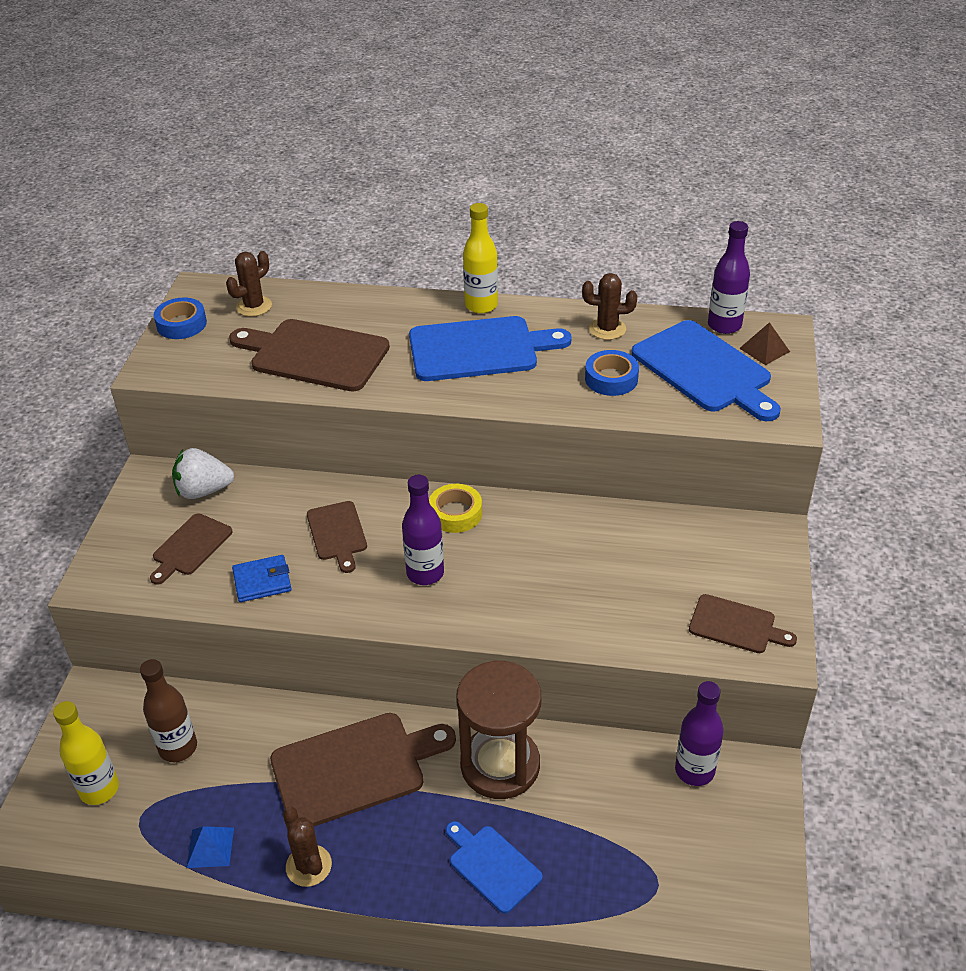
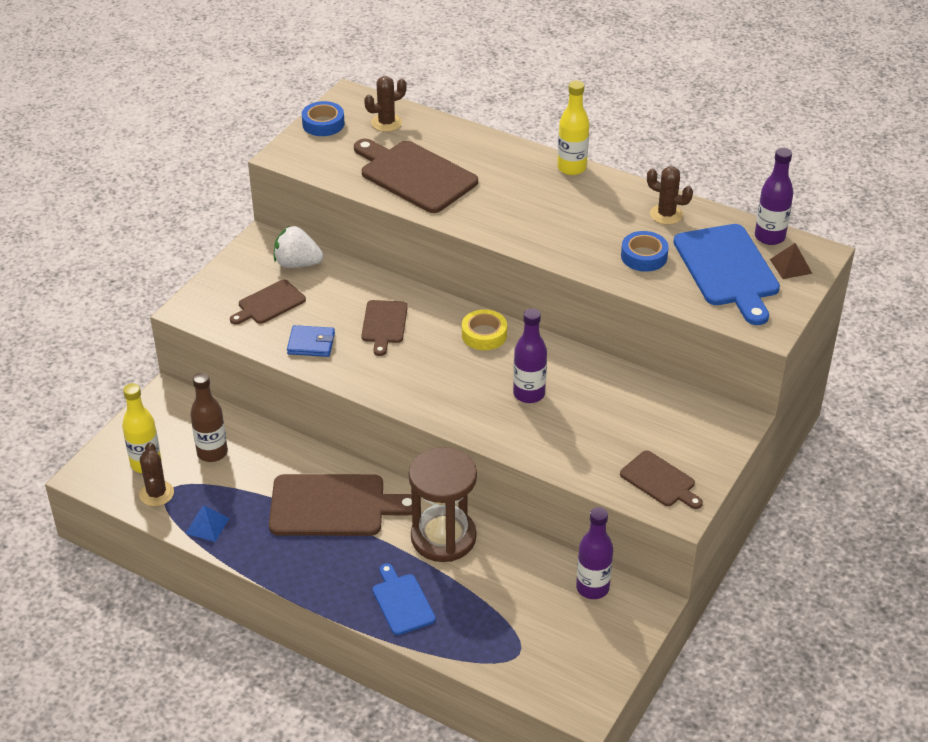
camera: 20 degrees right, 0 degrees up
(308, 866) = (270, 559): brown cactus -> brown cactus (156, 493)
(425, 573) = (437, 373): purple bottle -> purple bottle (529, 394)
(479, 349) = (549, 204): blue cutting board -> none

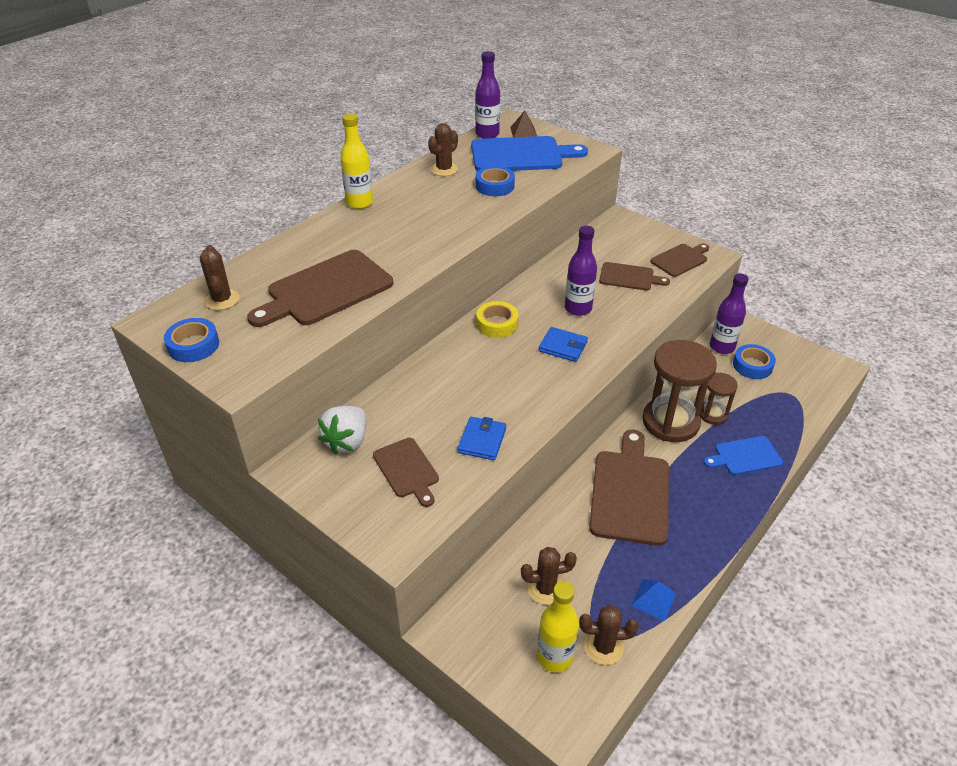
camera: 80 degrees left, 0 degrees up
(212, 452) = (546, 589): brown bottle -> brown cactus
(384, 324) = (466, 385): brown cutting board -> brown cutting board (629, 277)
(458, 386) = (563, 346): none -> blue wallet
(464, 575) = (712, 414): none -> brown hourglass
(563, 617) = (752, 365): none -> blue tape

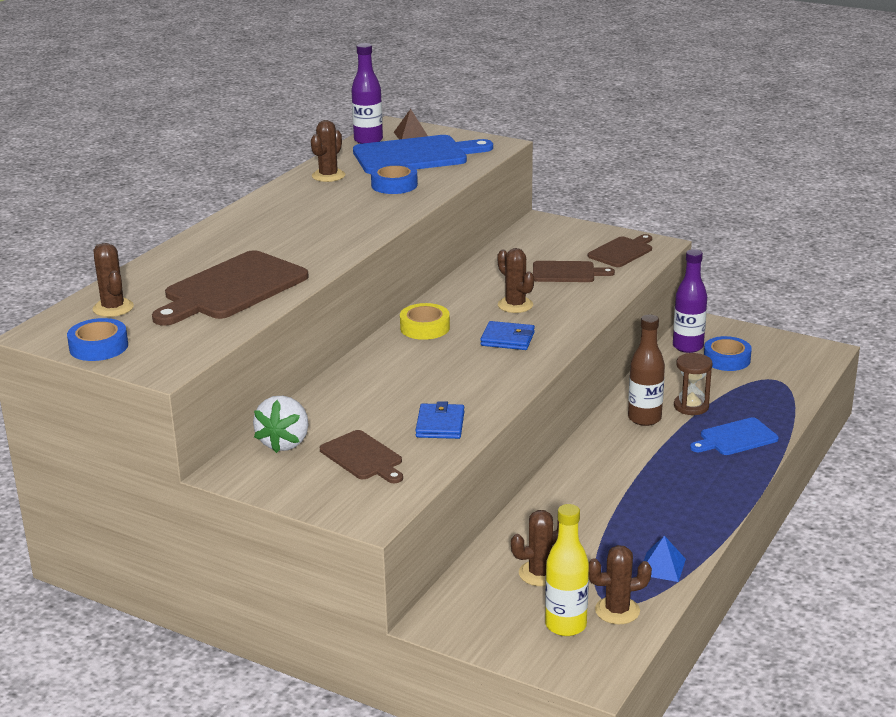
camera: 10 degrees left, 15 degrees down
(359, 203) = (239, 213): yellow bottle -> none
(578, 308) = (515, 305): purple bottle -> brown cactus
(630, 492) = (614, 483): brown cutting board -> none
(670, 422) = (644, 418): brown hourglass -> brown bottle

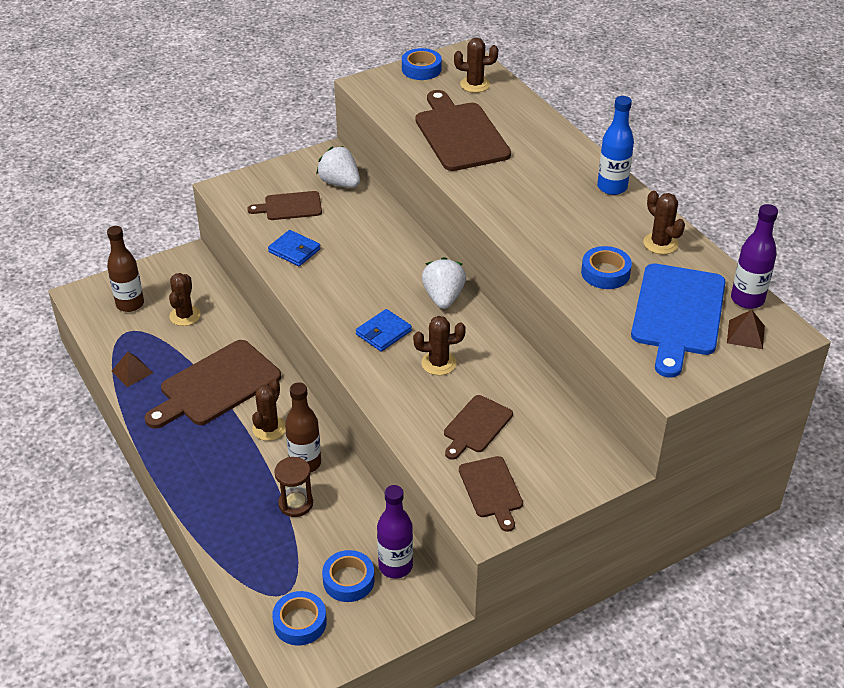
camera: 120 degrees right, 15 degrees up
(260, 207) = (612, 187): none -> blue bottle
(425, 328) = (443, 297): yellow tape -> white strawberry
(565, 625) = (130, 304): yellow bottle -> brown bottle
(615, 504) = (216, 385): none -> brown cutting board
(617, 611) = (117, 330): brown cactus -> brown cactus (269, 428)
(662, 566) = (132, 372): blue pyramid -> brown pyramid
(735, 438) = (226, 502): blue cutting board -> none
(788, 364) = (300, 622): none -> blue tape

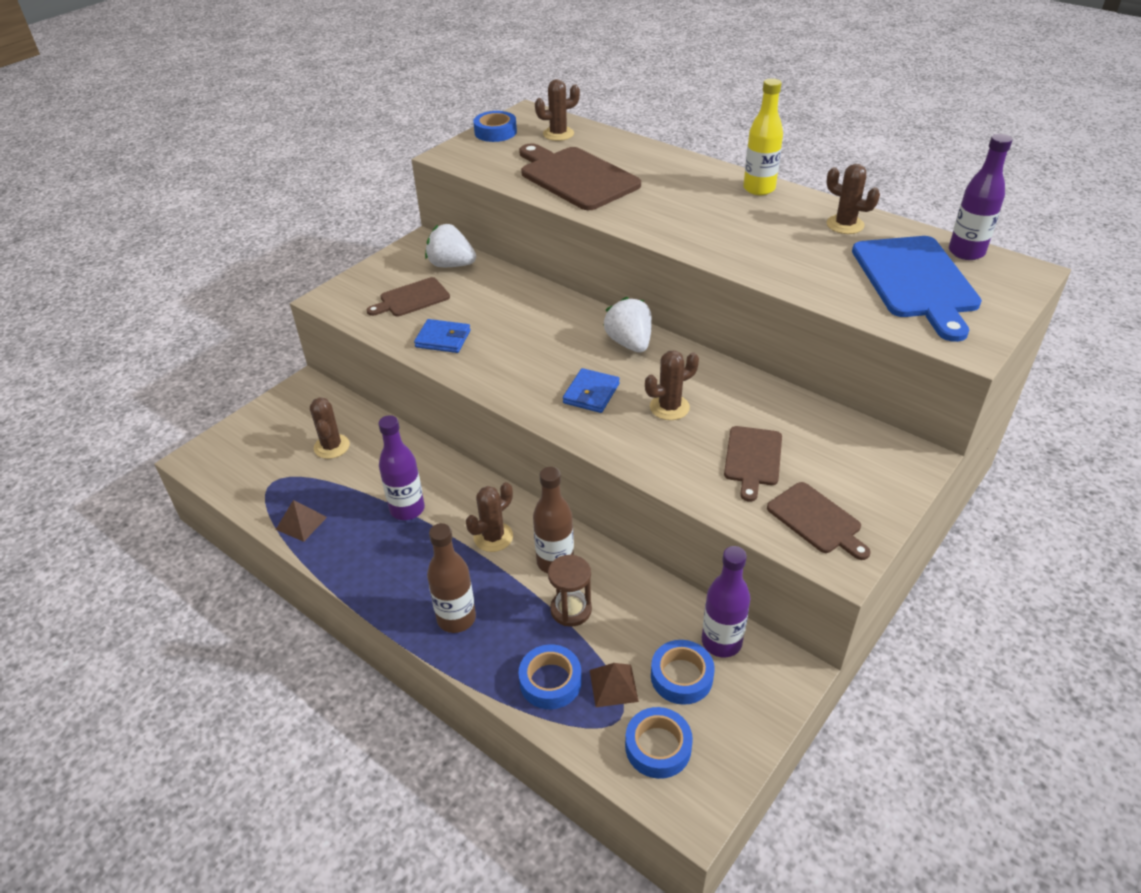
camera: 20 degrees left, 0 degrees up
(130, 304) = (261, 452): brown bottle -> brown bottle (456, 618)
(216, 385) = (407, 509): brown cutting board -> purple bottle
(269, 428) = (493, 537): brown cactus -> brown cactus turned 45 degrees clockwise
(605, 273) = (816, 263): blue tape -> blue tape (550, 681)
(612, 187) = (759, 189): blue bottle -> yellow bottle
(745, 334) = (993, 282): brown pyramid -> brown pyramid (613, 685)

